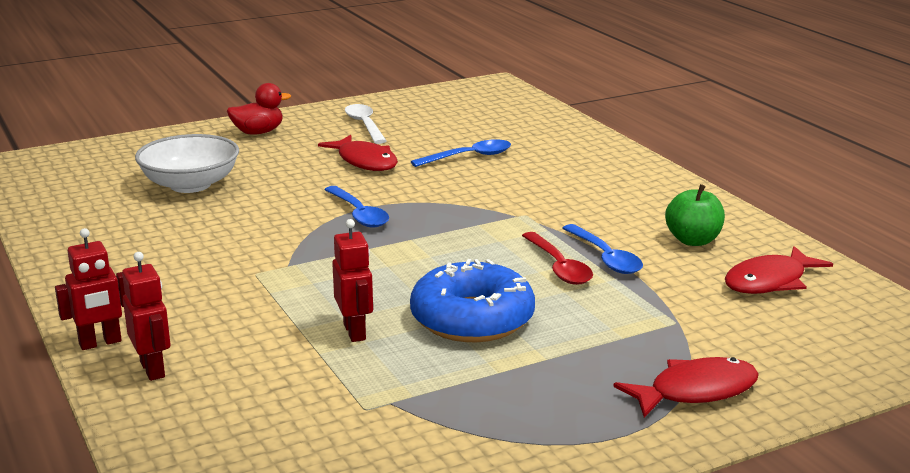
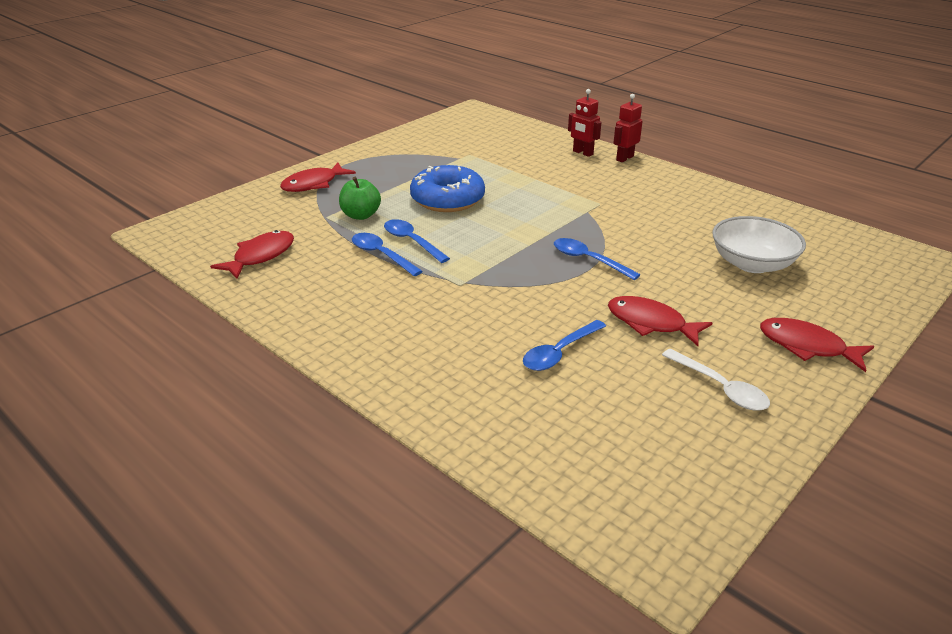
camera: 160 degrees right, 10 degrees up
(258, 132) = (807, 346): red duck -> red fish
(355, 332) = (506, 183): red robot -> none
(559, 267) = (412, 241): red spoon -> blue spoon
(693, 240) = (316, 283): green apple -> green apple (361, 215)

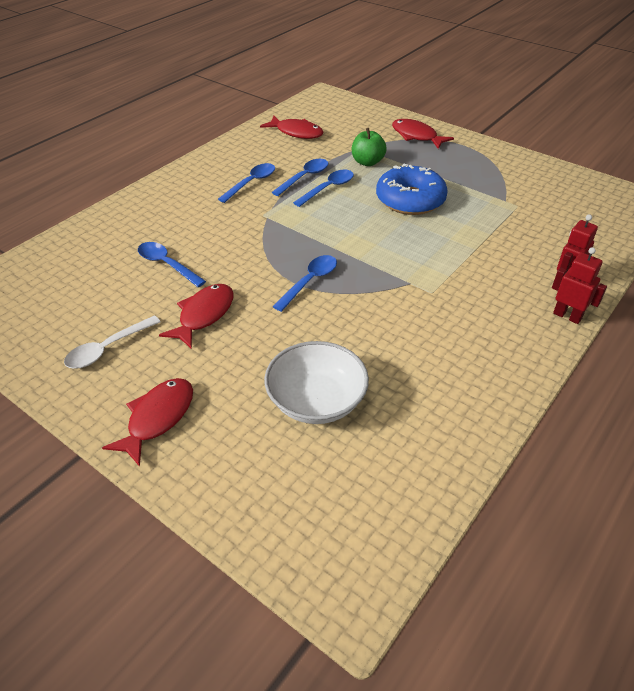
camera: 85 degrees right, 10 degrees up
(382, 292) = (251, 183): none -> blue spoon

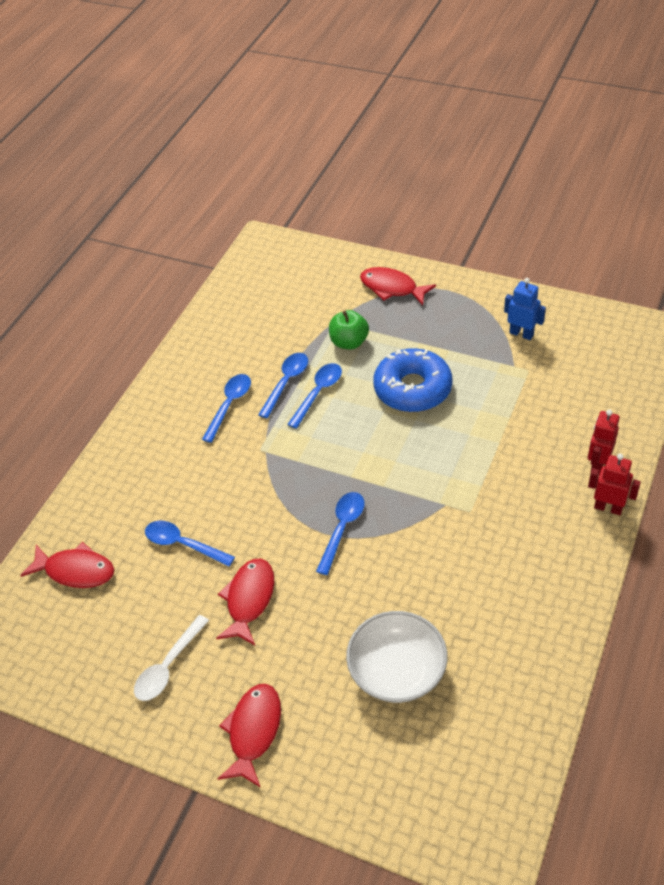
camera: 10 degrees left, 5 degrees up
(296, 132) = (252, 313): red fish -> red fish (76, 571)
(518, 181) = (521, 334): none -> blue robot

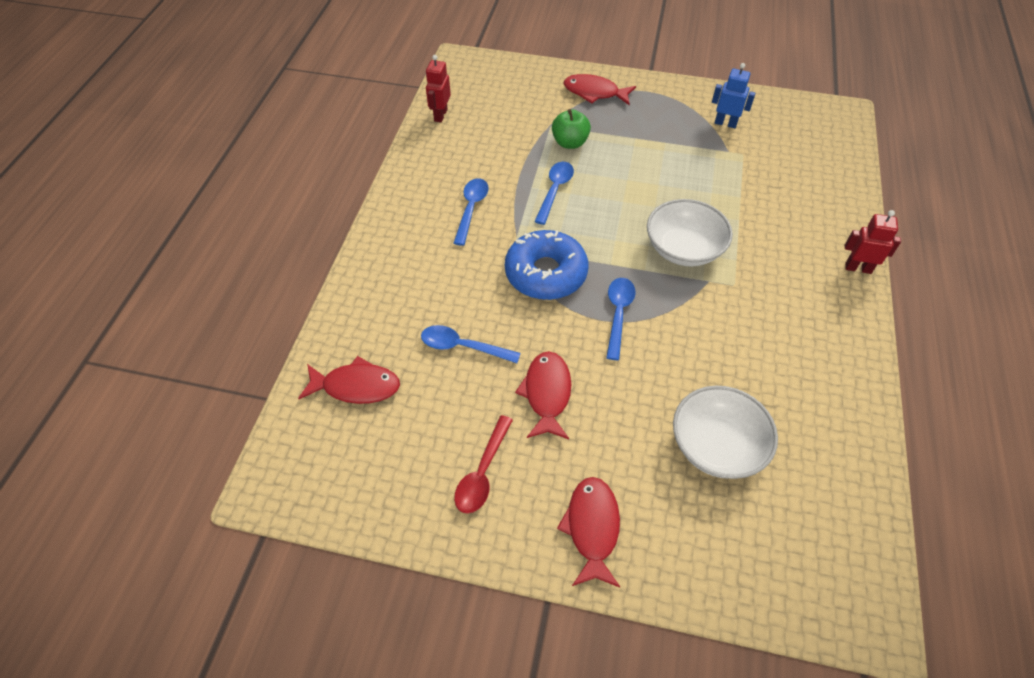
camera: 15 degrees left, 5 degrees up
(168, 666) = (482, 472): white spoon -> red spoon
(286, 383) = (521, 184): blue spoon -> none
(412, 389) = (643, 179): blue donut -> blue donut (546, 273)
(430, 468) = (683, 249): none -> white bowl
(597, 464) = (834, 231): red robot -> red robot (440, 115)

